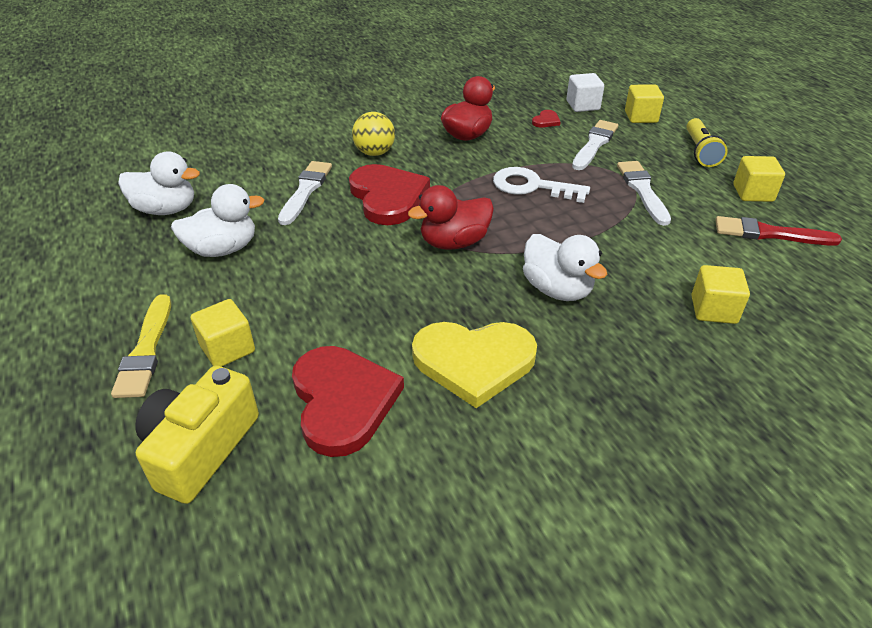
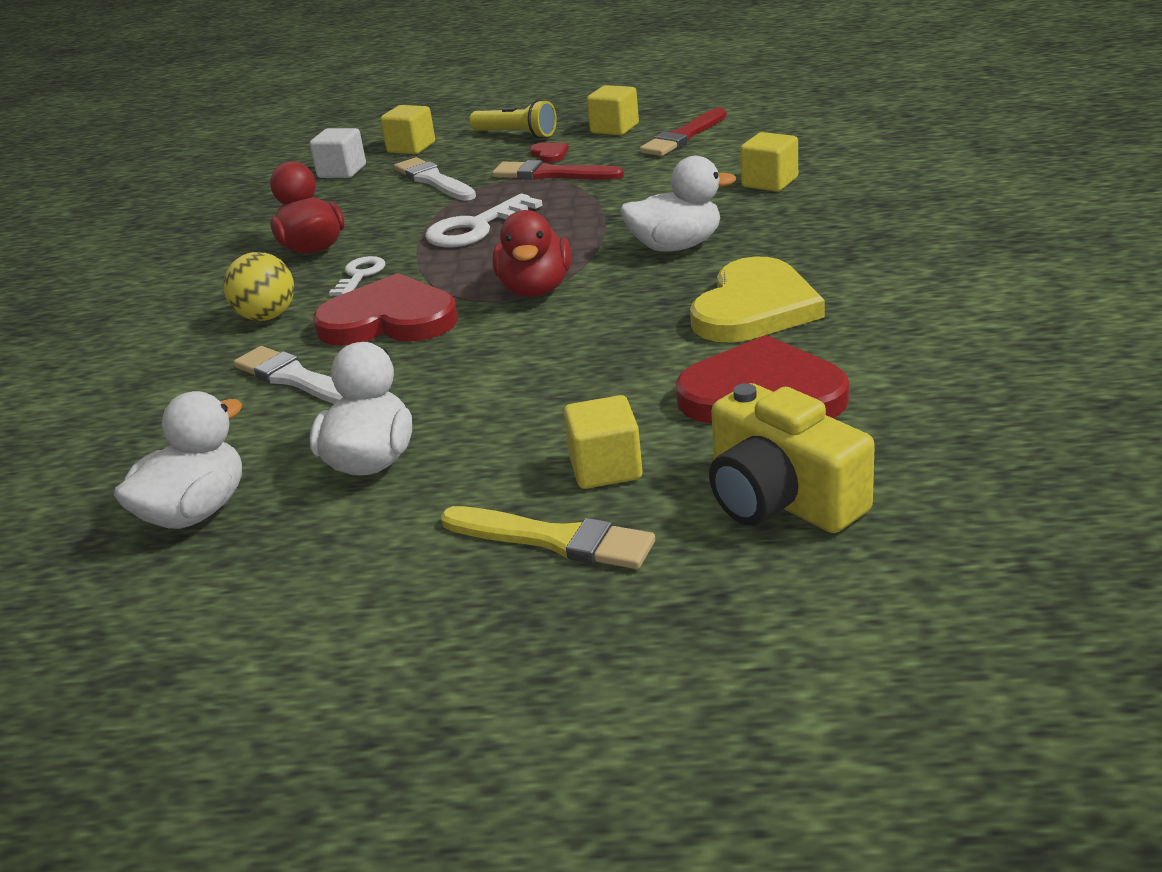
camera: 60 degrees left, 10 degrees down
(441, 165) = (360, 275): none -> white key
(546, 121) = (346, 197): red heart -> red heart (549, 154)
(642, 190) = (552, 174): white brush -> red brush

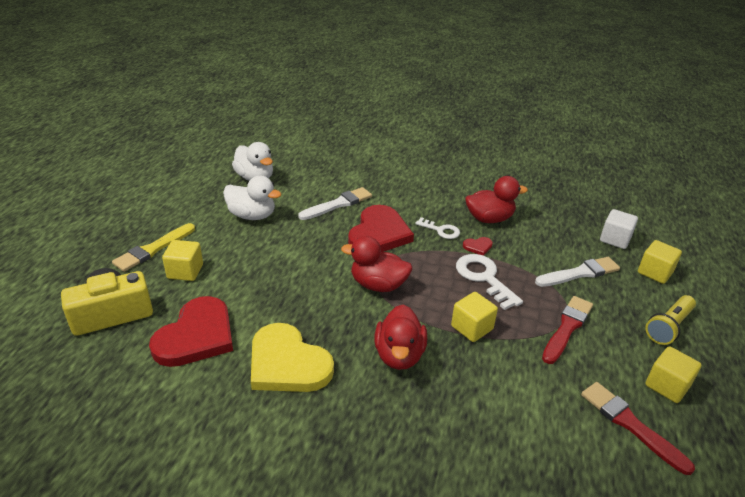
camera: 100 degrees right, 5 degrees up
(267, 316) = (410, 200): yellow ball -> none
(549, 154) = (613, 335): red heart -> red heart (478, 247)
(676, 246) = (399, 355): white duck -> red duck
(769, 182) = (490, 444): yellow cube -> yellow cube (472, 328)

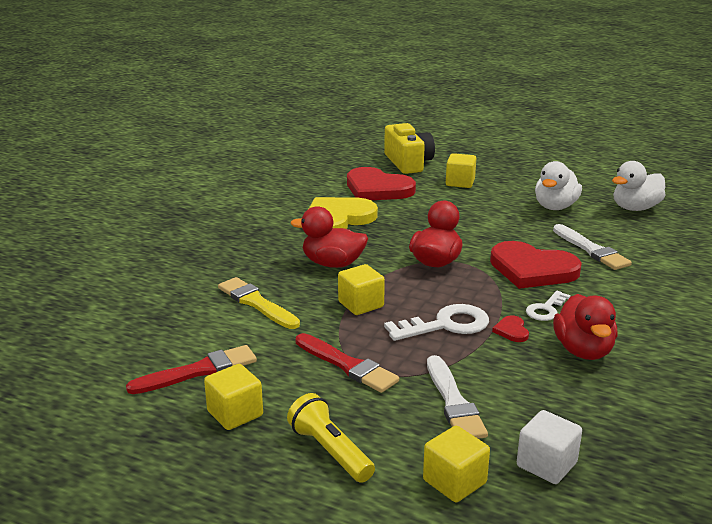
camera: 100 degrees right, 10 degrees down
(153, 249) = (492, 171): yellow brush -> yellow brush (256, 303)

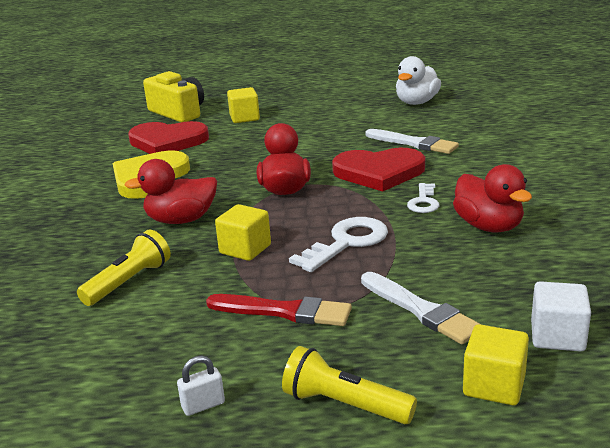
camera: 25 degrees left, 0 degrees up
(198, 371) = (119, 375): red brush -> none
(235, 413) = (203, 405): yellow cube -> white padlock
(256, 303) = (129, 282): yellow brush -> yellow flashlight
(511, 331) = (411, 229): red heart -> none
(555, 207) = (349, 117): white duck -> none

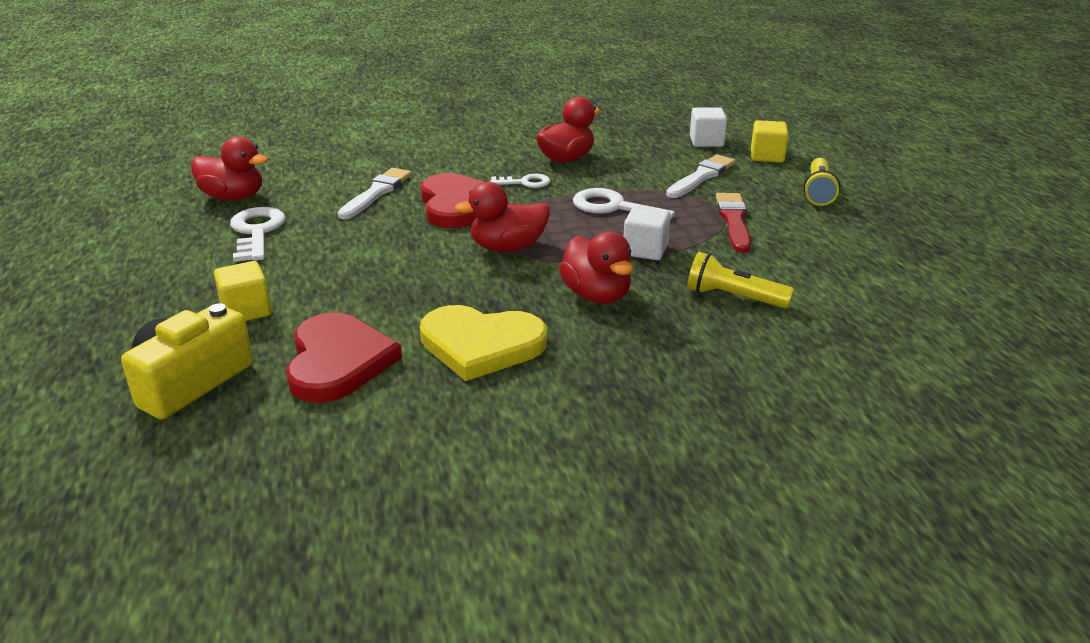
camera: 105 degrees left, 5 degrees up
(203, 405) = (858, 233): white padlock -> none
(245, 249) = (645, 250): yellow cube -> white cube
(354, 112) = (257, 232): none -> white key
(417, 102) = (233, 197): white duck -> red duck

